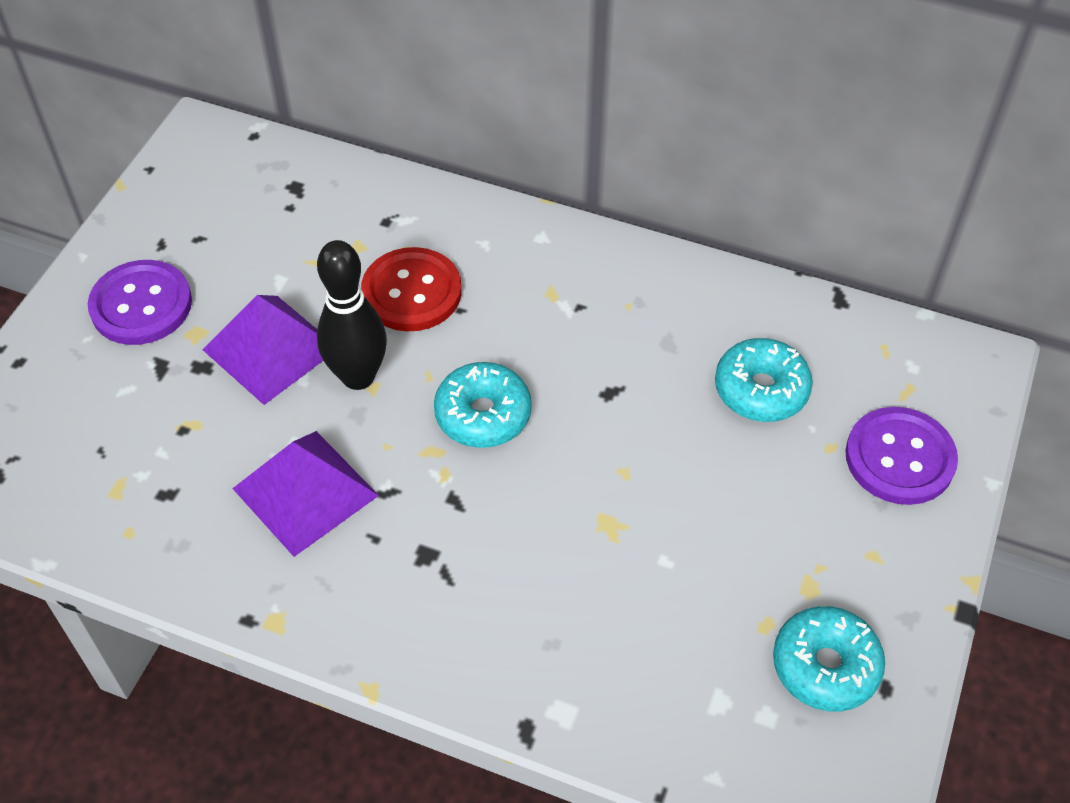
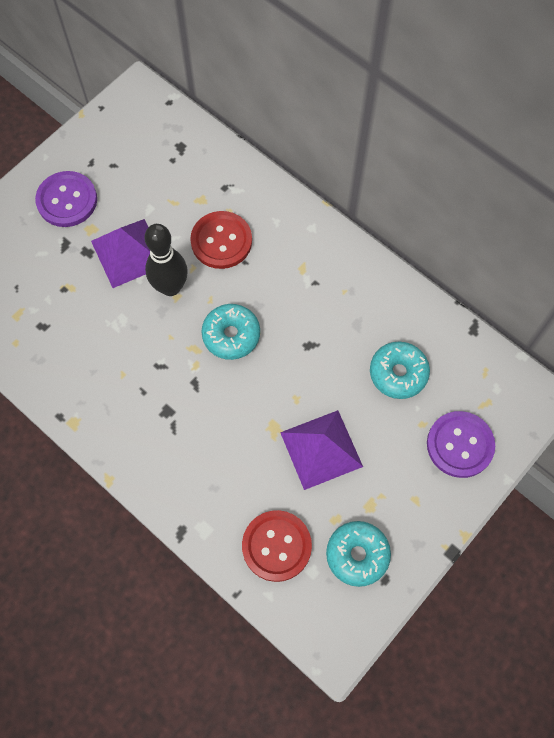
camera: 20 degrees right, 15 degrees up
(305, 492) = (116, 350): purple pyramid -> purple pyramid (321, 449)
(692, 697) = (276, 546): none -> red button

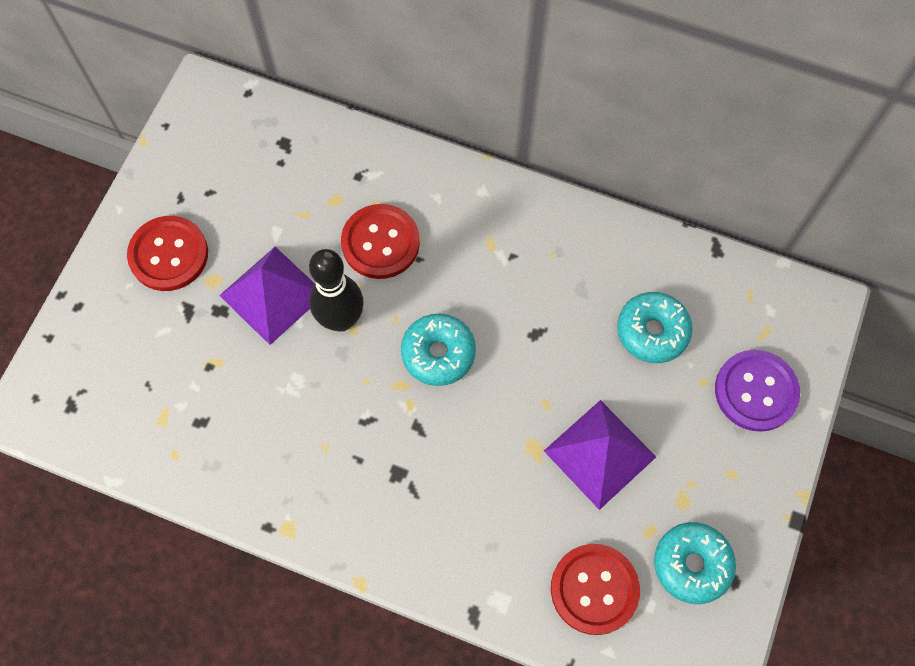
camera: 20 degrees left, 0 degrees up
(67, 200) = (169, 255): purple button -> red button

